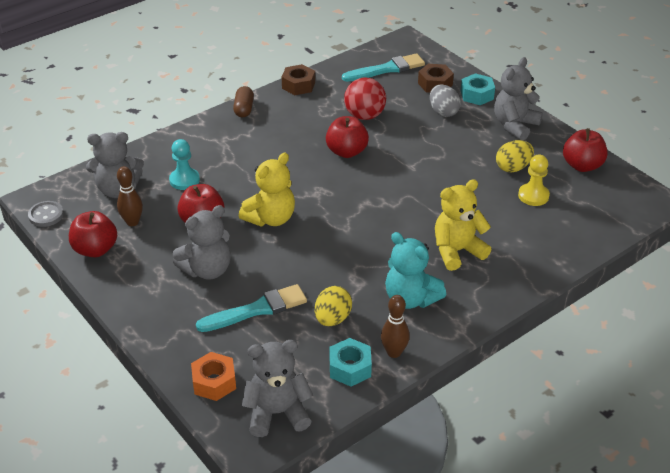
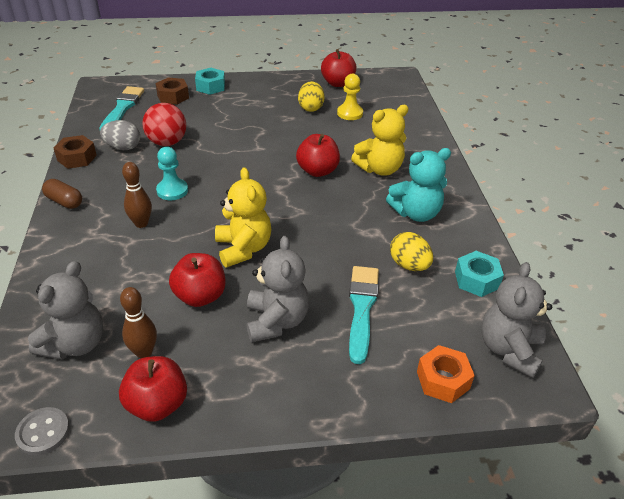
camera: 60 degrees left, 0 degrees up
(184, 180) = (121, 284): turquoise pawn -> turquoise pawn (172, 191)
(346, 151) = (202, 170): red apple -> red apple (317, 171)
(394, 352) = (473, 248): brown bowling pin -> brown bowling pin (141, 223)
(443, 112) = (211, 107): grey egg -> grey egg (123, 147)
(457, 251) = (380, 169): yellow teddy bear -> yellow teddy bear turned 120 degrees counterclockwise
(514, 125) = (265, 88): grey teddy bear -> none

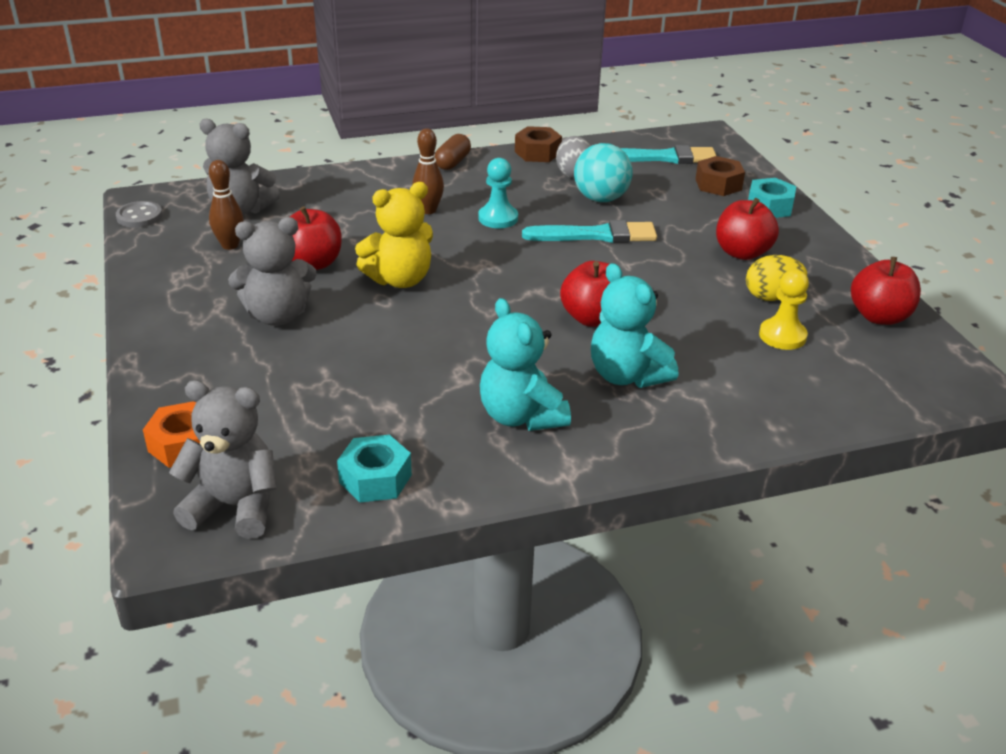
camera: 80 degrees right, 5 degrees down
(157, 404) = (164, 263): red apple -> red apple (742, 253)
(167, 142) = (600, 199): red ball -> turquoise ball
(362, 308) = (304, 375): turquoise brush -> turquoise brush (596, 235)
(380, 169) = (627, 375): yellow teddy bear -> turquoise teddy bear
(409, 265) = (395, 412): yellow egg -> none

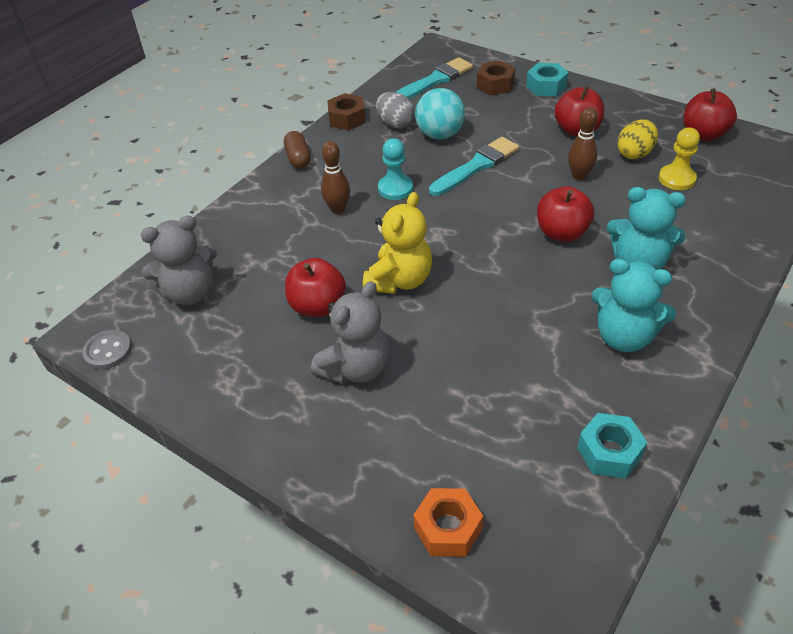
camera: 35 degrees left, 10 degrees up
(230, 245) = (228, 330): brown bowling pin -> brown bowling pin (579, 176)
(235, 506) = (556, 549): grey teddy bear -> none

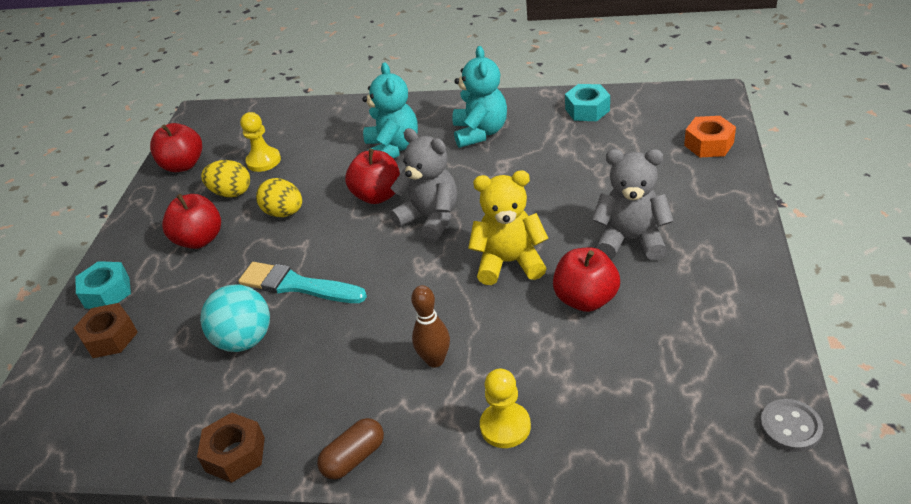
camera: 115 degrees left, 5 degrees down
(190, 293) = (656, 411): grey teddy bear -> grey teddy bear (430, 219)
(254, 222) = (505, 426): none -> yellow pawn
(395, 124) = (233, 394): grey egg -> none
(395, 188) = (370, 330): turquoise pawn -> none
(434, 80) = (107, 403): turquoise brush -> none
(579, 176) = (284, 213): brown bowling pin -> yellow egg

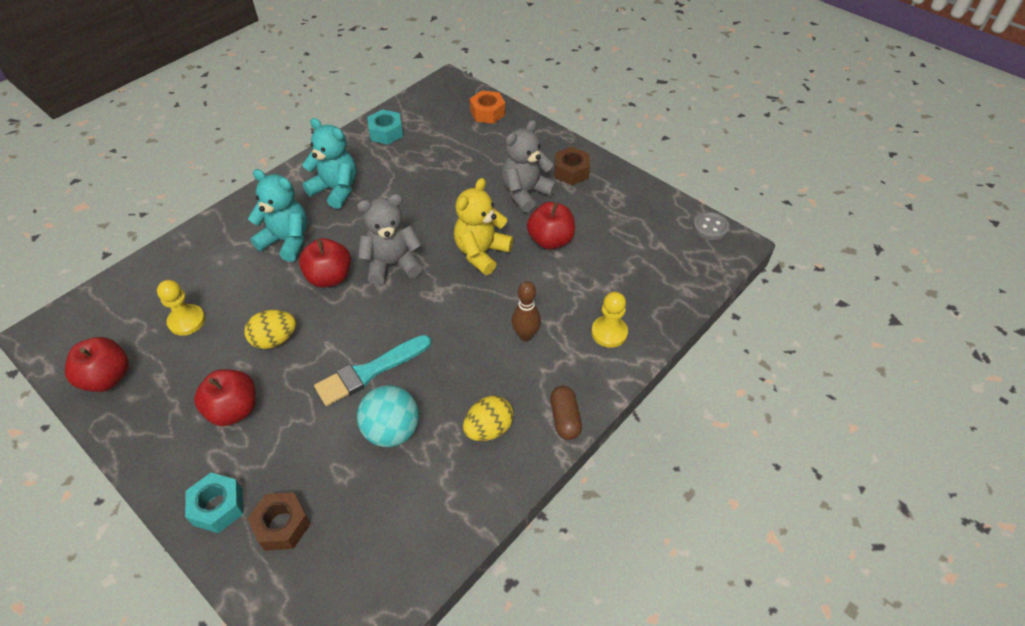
camera: 60 degrees left, 10 degrees up
(231, 193) = (200, 361): yellow egg -> yellow egg (488, 429)
(235, 454) = (499, 486): brown nut -> brown nut (571, 172)

